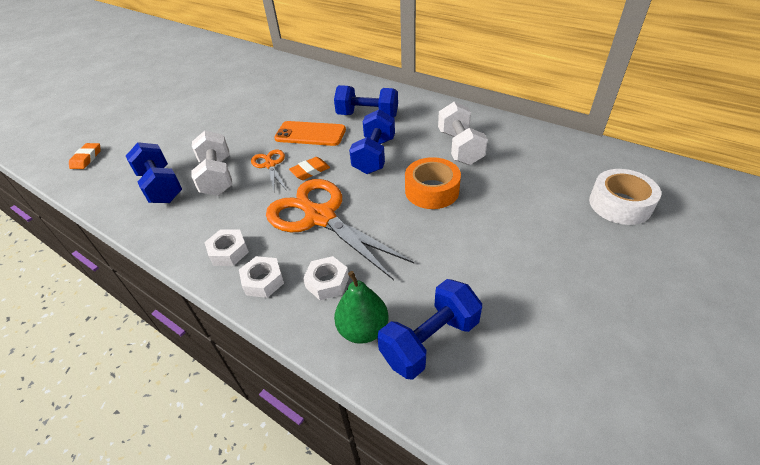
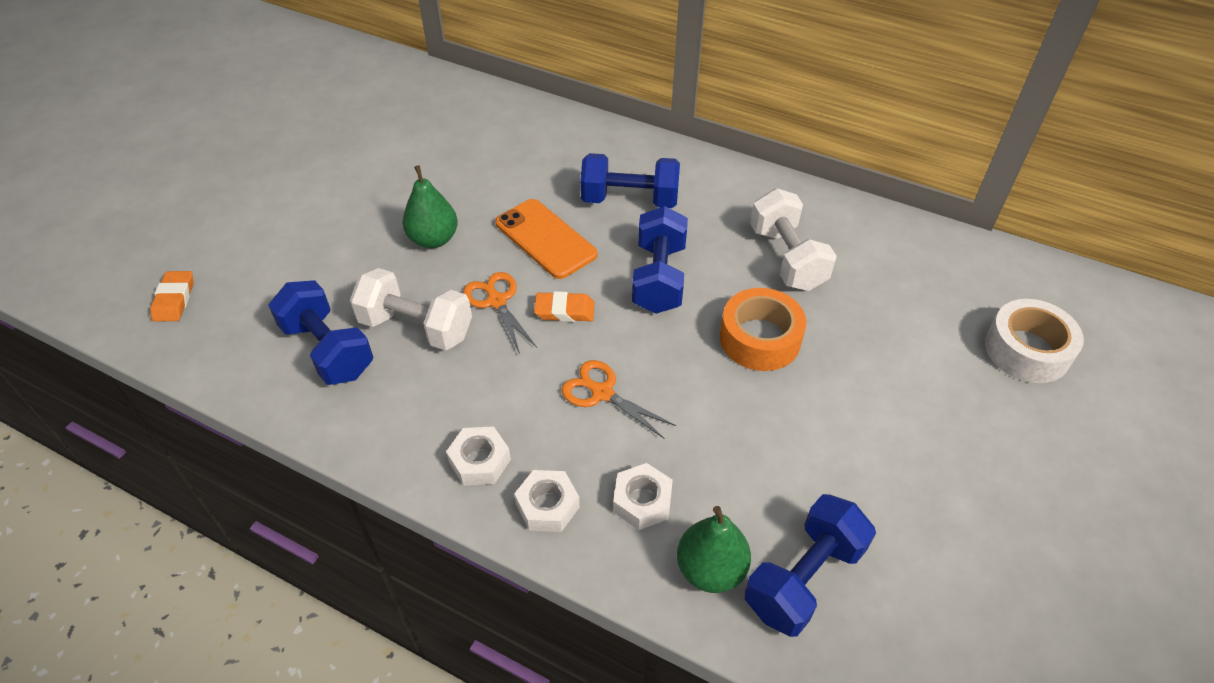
camera: 10 degrees left, 5 degrees up
(217, 177) = (416, 327): white dumbbell -> white dumbbell turned 45 degrees counterclockwise
(244, 133) = (433, 239): none -> green pear
(310, 134) = (545, 239): orange phone -> orange phone turned 45 degrees clockwise
(310, 171) = (564, 310): orange eraser -> orange eraser turned 45 degrees clockwise
(319, 216) = (601, 392): orange scissors -> orange scissors, size x0.49

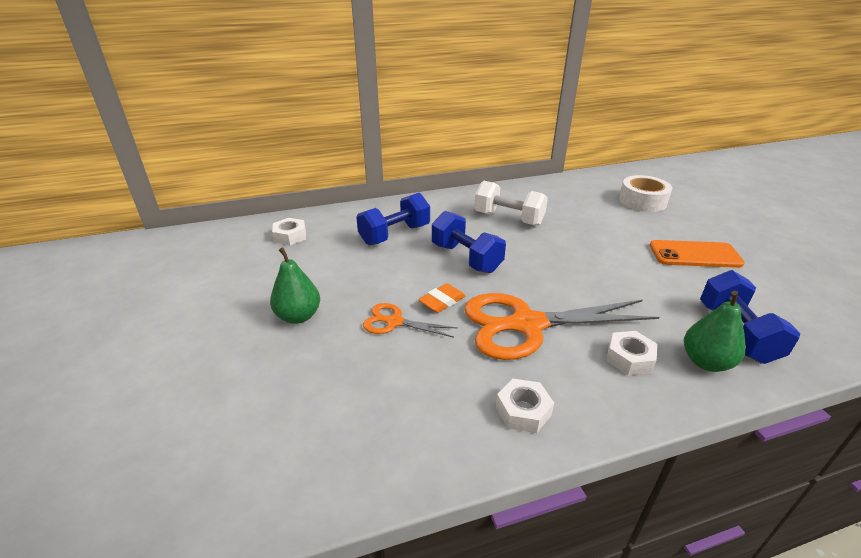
camera: 45 degrees left, 15 degrees down
(174, 299) = (90, 507): orange eraser -> none
(328, 350) = (313, 431): blue dumbbell -> none
(416, 327) = (362, 370): white dumbbell -> none
(545, 239) = (375, 275): orange phone -> orange phone (694, 255)
(547, 506) = (596, 401): white nut -> white nut (290, 236)
(601, 392) = (525, 325): orange scissors -> orange scissors, size x2.06
(760, 339) = (552, 254): orange tape -> none

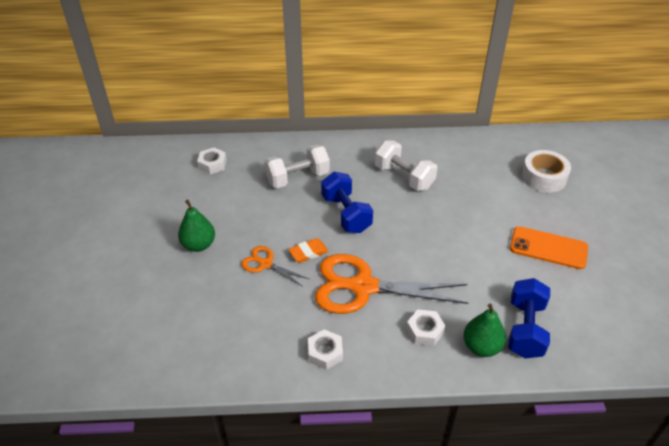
camera: 15 degrees right, 10 degrees up
(395, 235) = (297, 178): blue dumbbell -> white dumbbell

